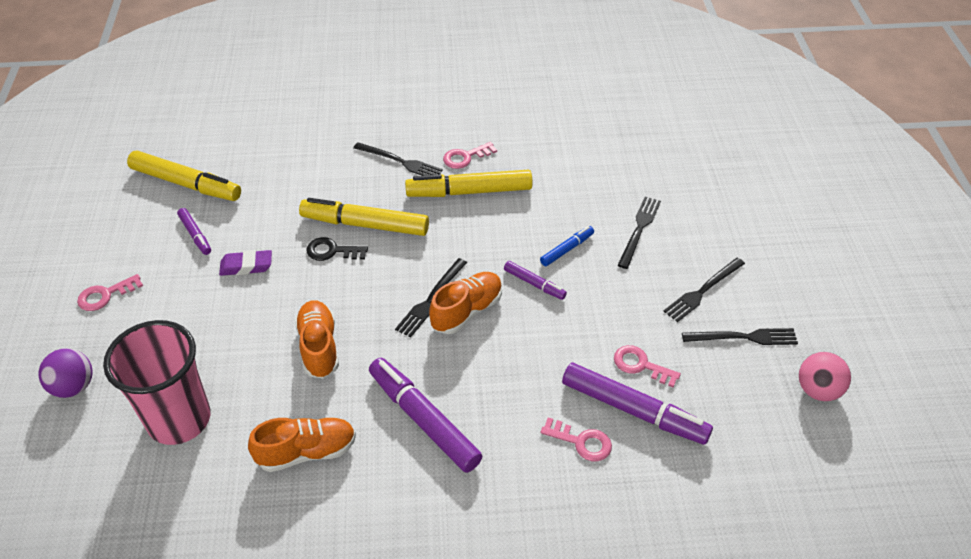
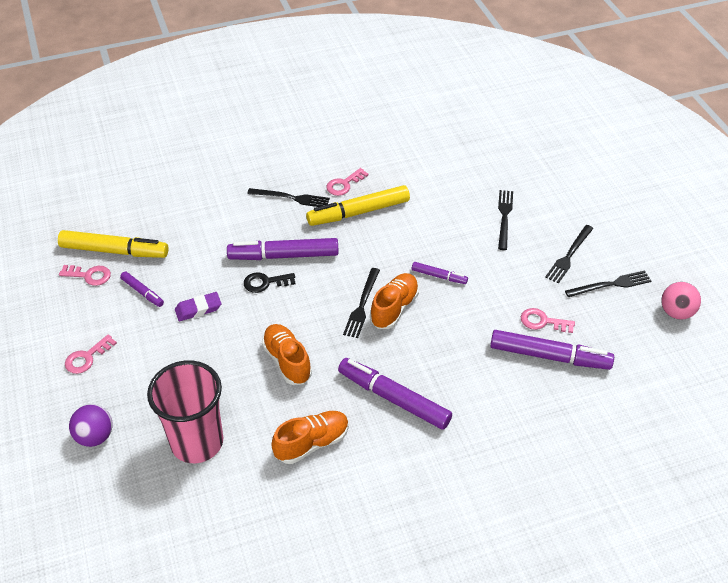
camera: 15 degrees left, 0 degrees up
(365, 224) = (284, 256): yellow marker -> purple marker
(567, 249) = (454, 244): blue marker -> none
(581, 442) = (519, 388): pink key -> pink key (89, 275)

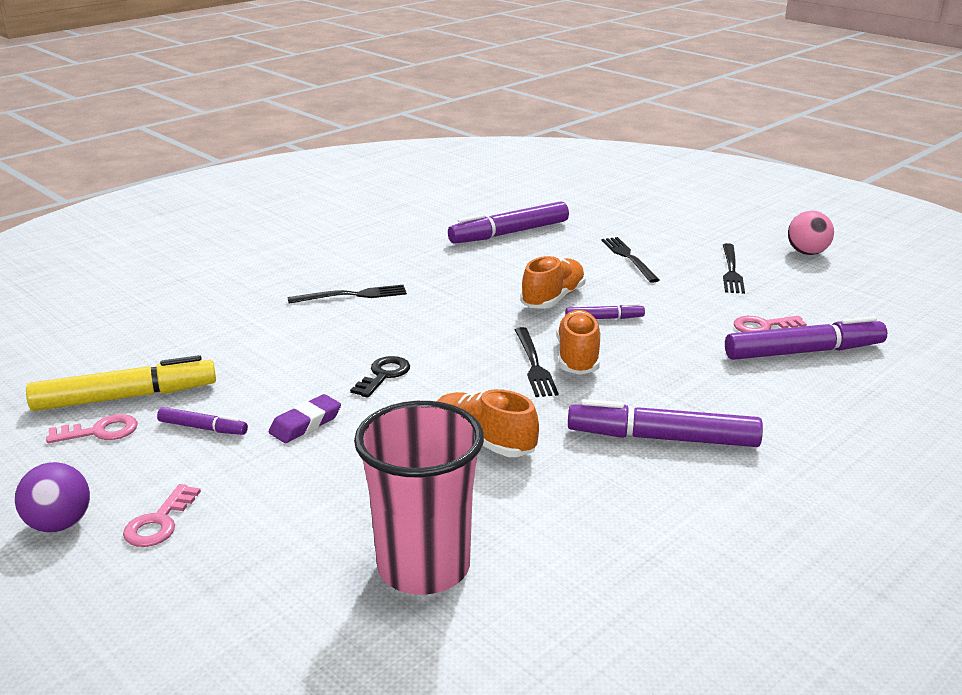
camera: 25 degrees left, 20 degrees down
(95, 436) = (242, 614): purple ball -> purple ball (59, 524)
(265, 282) = (383, 375): black key -> black key turned 150 degrees clockwise
(284, 256) = (387, 346): purple marker -> purple marker (509, 233)
(312, 443) = (598, 515): orange shoe -> orange shoe (553, 298)
(344, 184) = (411, 271): pink key -> none
(358, 212) = (451, 289): yellow marker -> none
(611, 285) = (800, 282): black fork -> none
(676, 312) = (890, 286): pink ball -> pink ball (807, 253)

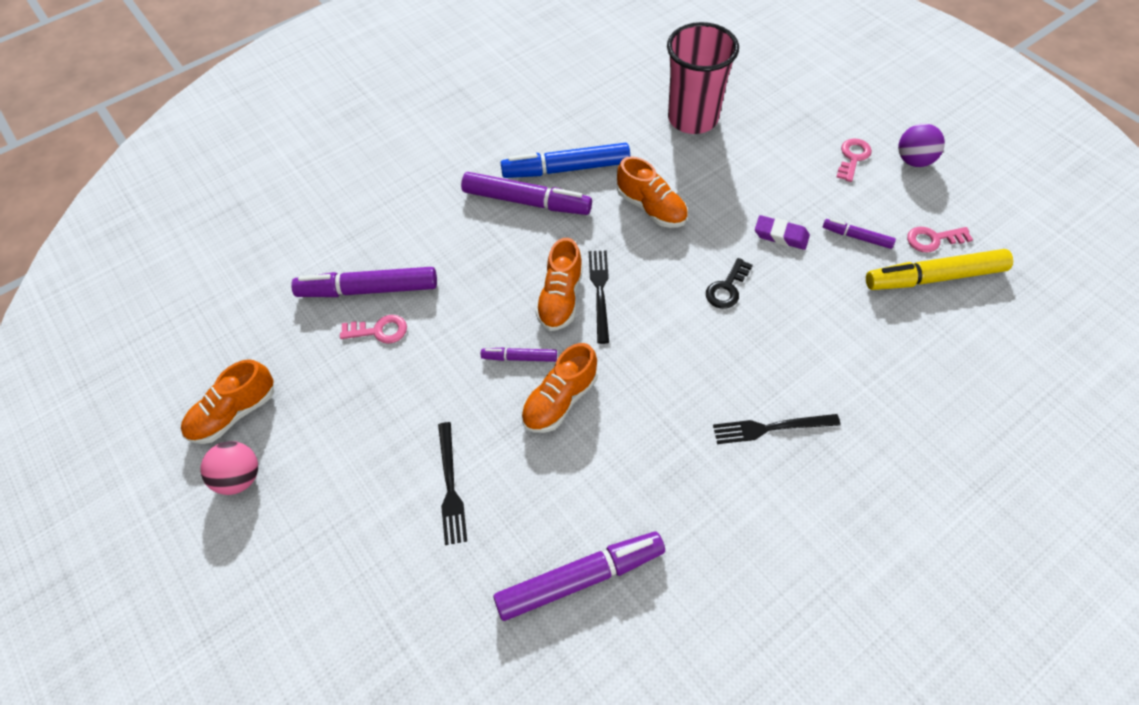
camera: 170 degrees left, 30 degrees up
(305, 424) = (781, 235): purple eraser -> purple eraser turned 60 degrees clockwise
(622, 479) = (566, 169): none -> blue marker
(731, 271) = (350, 442): black fork -> none
(851, 277) = (234, 413): none -> orange shoe

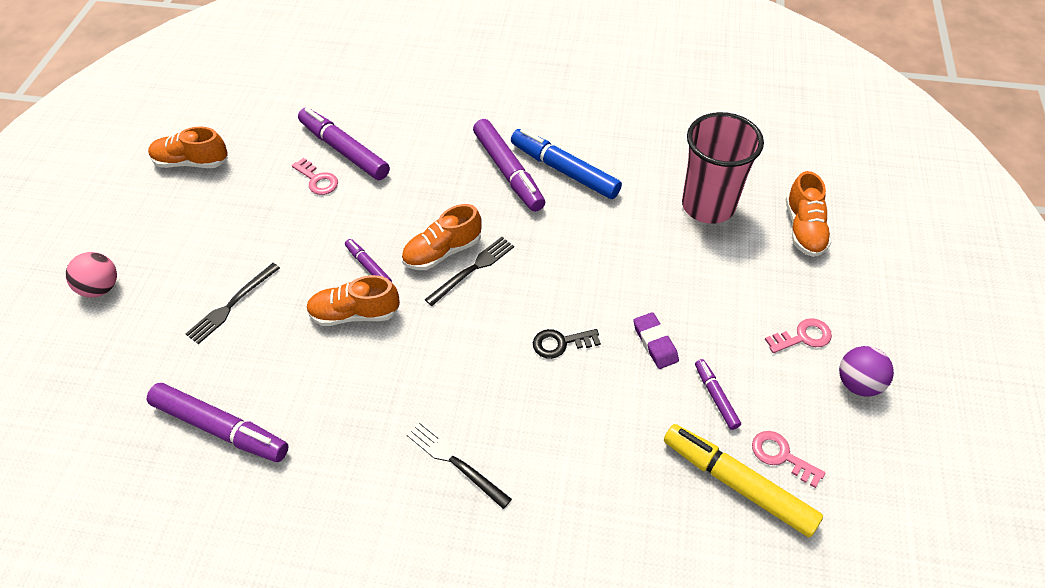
camera: 45 degrees right, 5 degrees down
(240, 477) = (150, 200): pink ball -> pink ball (101, 288)
(651, 208) = (586, 244): orange shoe -> orange shoe (804, 229)

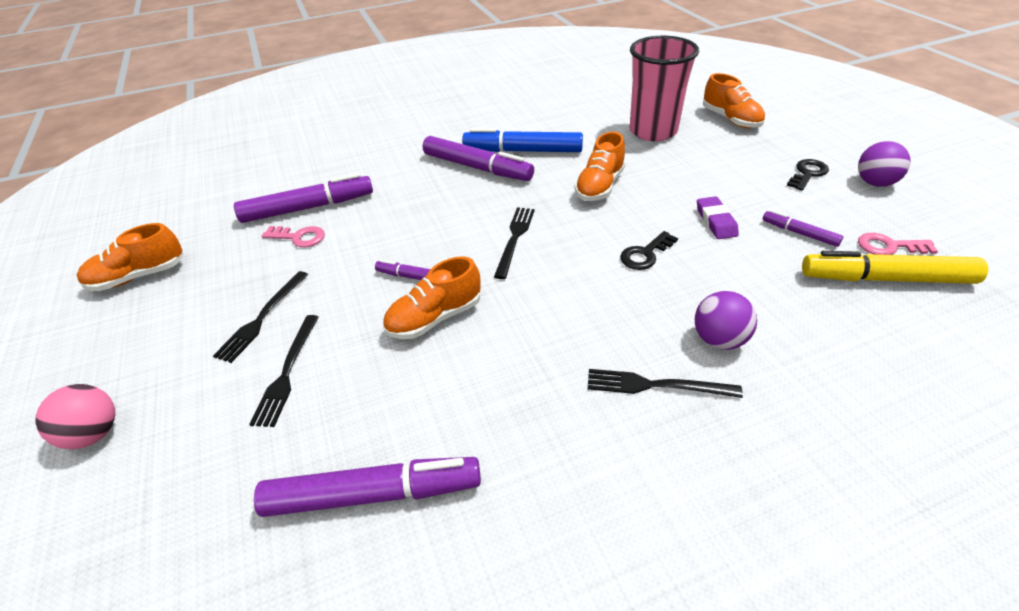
camera: 30 degrees left, 10 degrees down
(245, 247) = (262, 318): none -> black fork
(344, 150) = (308, 208): purple marker -> purple marker turned 150 degrees clockwise
(442, 252) = (474, 238): orange shoe -> orange shoe (599, 186)
(538, 454) = (719, 340): none -> purple ball
(655, 343) = (716, 221): purple eraser -> purple eraser turned 45 degrees clockwise
(803, 337) = (807, 174): pink key -> black key

